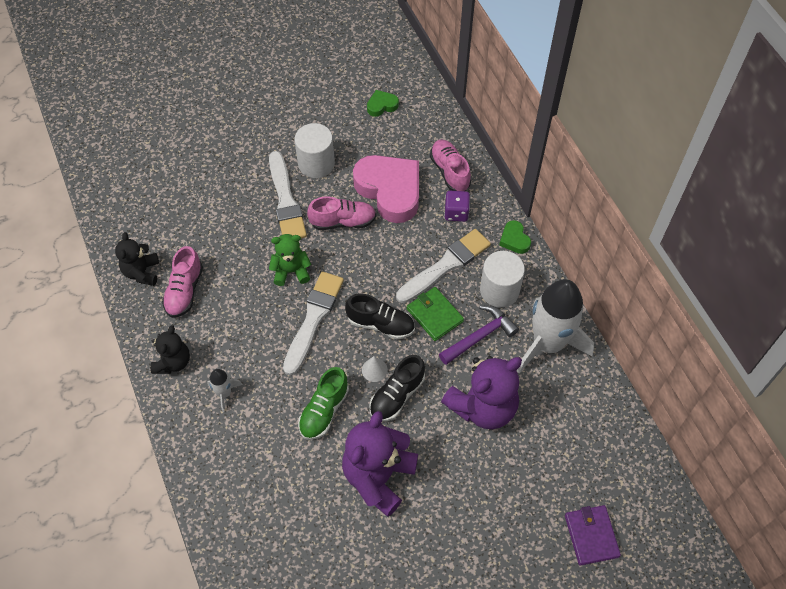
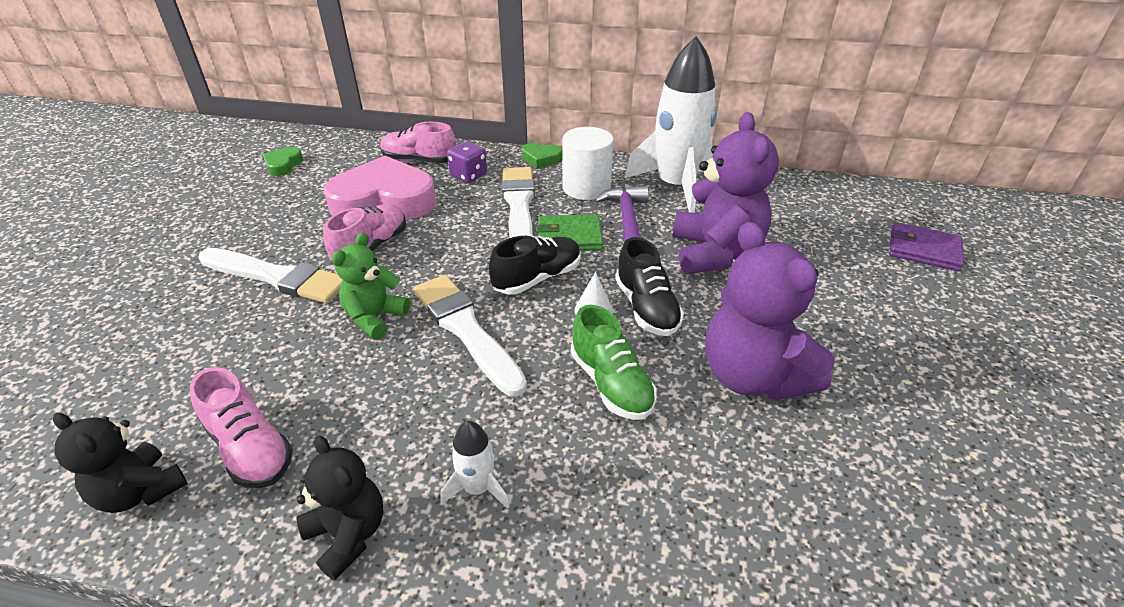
camera: 55 degrees left, 20 degrees down
(316, 163) = (271, 233): white cylinder -> none

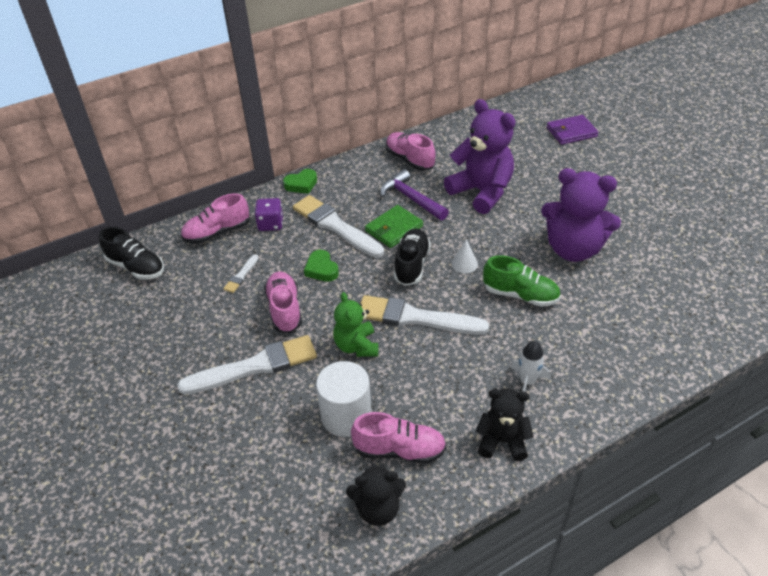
camera: 40 degrees left, 5 degrees up
(283, 165) = (114, 296): green heart -> green heart (321, 269)
(384, 201) = (241, 275): pink heart -> white brush
(586, 188) = (359, 190): white cylinder -> white cylinder (346, 416)
(646, 308) = (487, 245): black shoe -> black shoe (136, 267)
(675, 186) = (410, 160): white rocket -> pink shoe

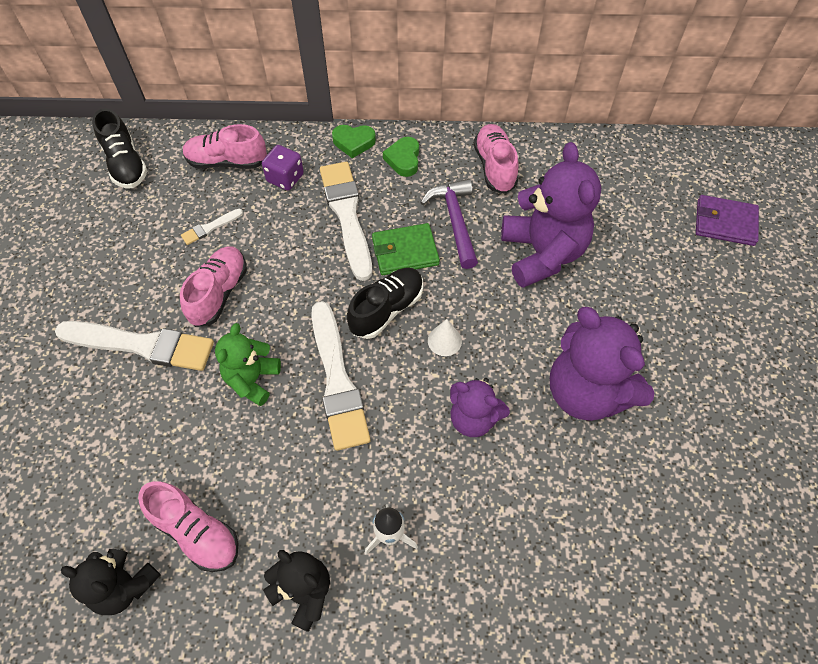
camera: 30 degrees right, 15 degrees up
(321, 269) = (291, 263): green heart -> green heart (403, 159)
(346, 416) = (179, 458): white cylinder -> none
(415, 318) = (337, 380): white brush -> white brush turned 150 degrees counterclockwise
(520, 295) = (473, 418): green shoe -> purple teddy bear

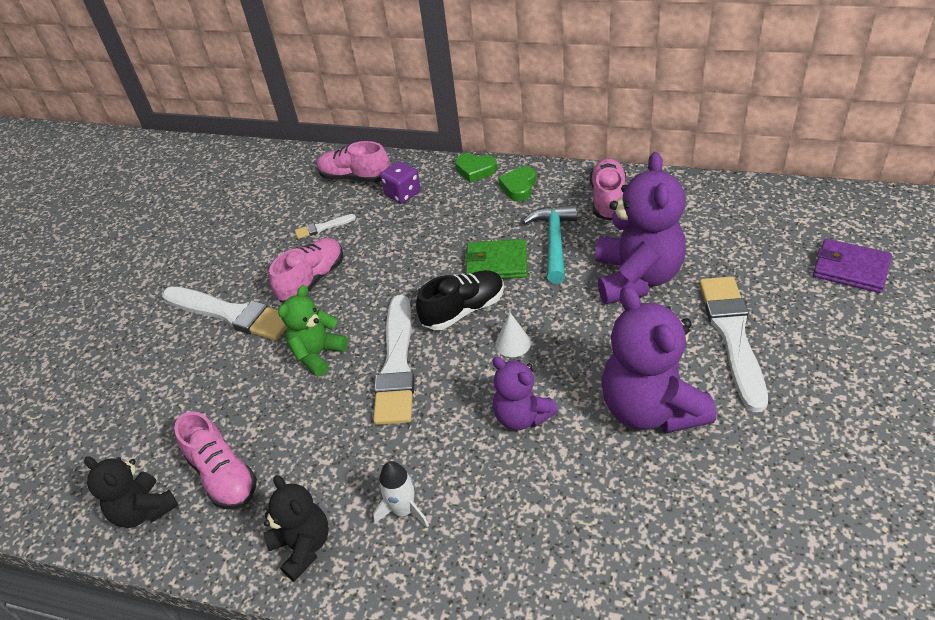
camera: 20 degrees right, 15 degrees down
(126, 164) = (268, 173): black shoe -> none
(347, 215) = (450, 228): white brush -> white brush (732, 335)
(455, 221) = (554, 242): purple hammer -> turquoise hammer

